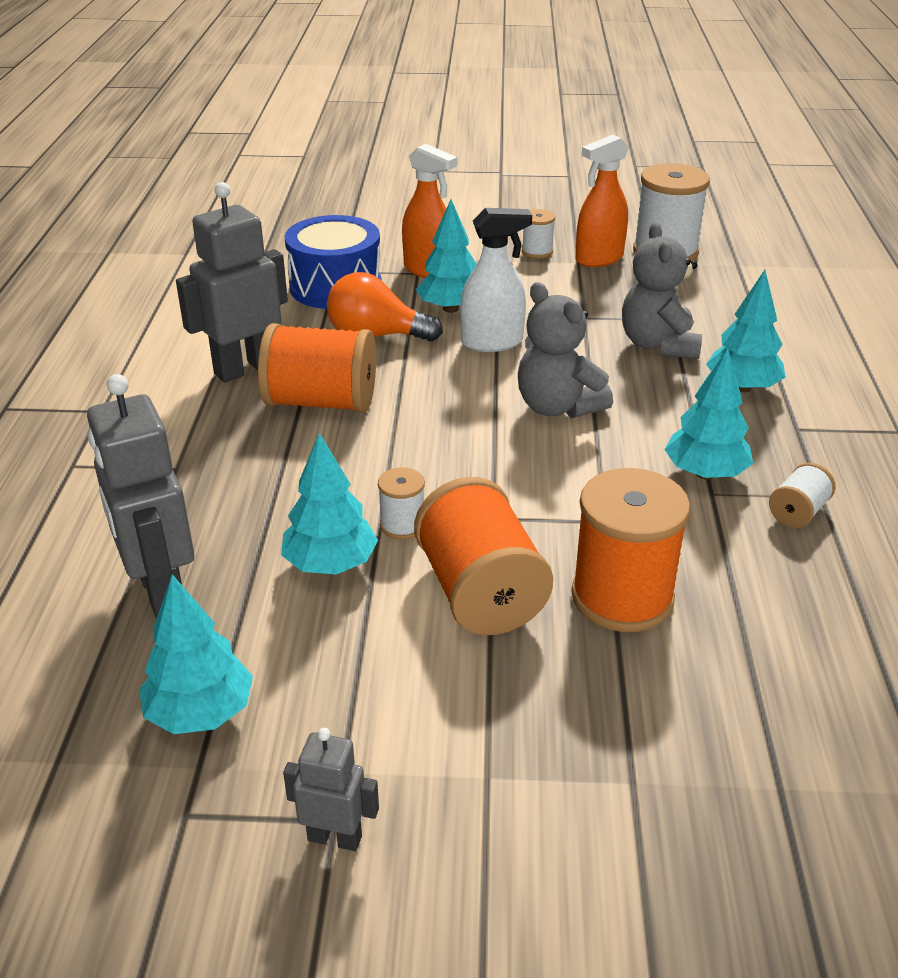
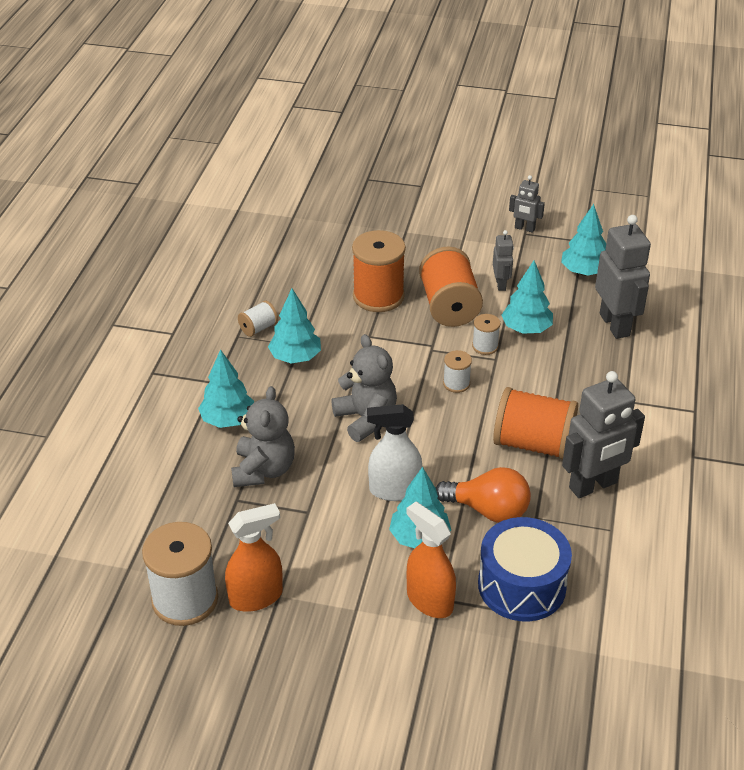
camera: 170 degrees left, 5 degrees up
(384, 656) = (501, 284): none -> grey robot
(537, 251) = (312, 619): white spool -> white spool (456, 383)

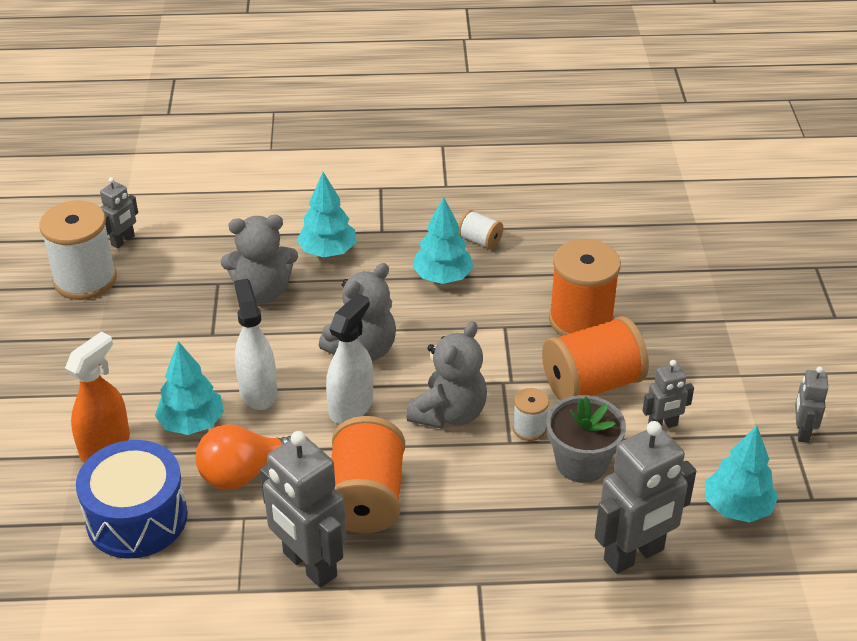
camera: 75 degrees right, 0 degrees up
(136, 564) = (123, 241): none -> grey robot
(256, 597) = (94, 323): orange spray bottle -> none
(431, 436) = (351, 406): none -> white spray bottle
(456, 383) = (449, 413): white spool -> grey teddy bear
(488, 510) = (245, 473): orange light bulb -> orange light bulb turned 60 degrees clockwise
(526, 329) = (581, 463): turquoise tree -> grey flower pot

